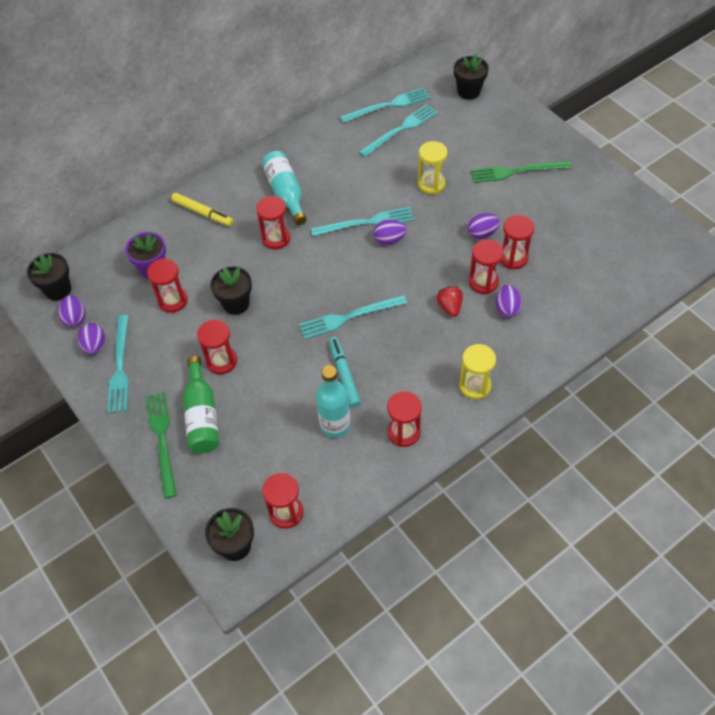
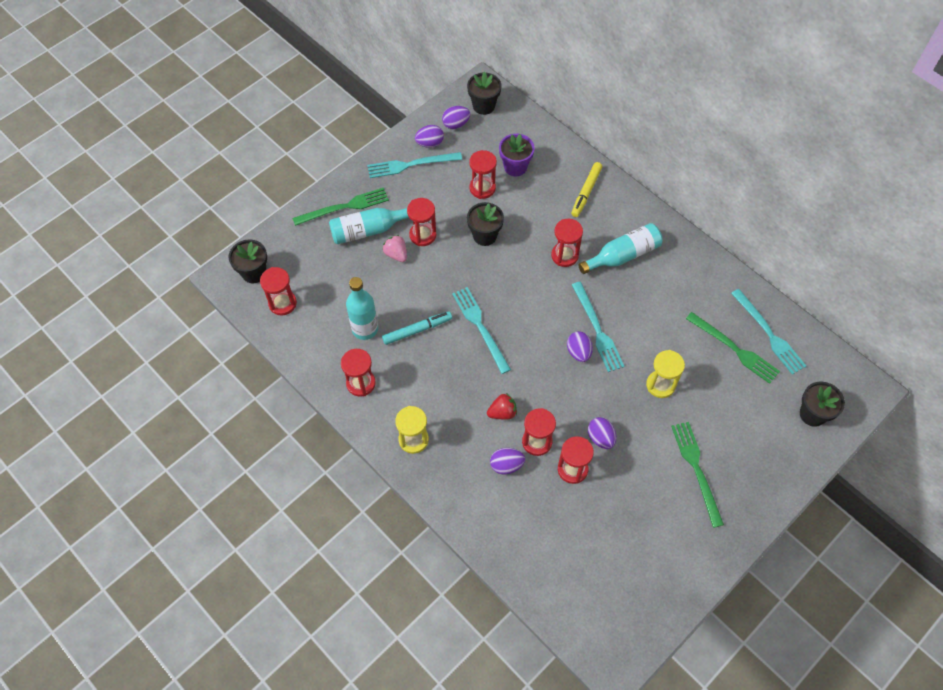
camera: 80 degrees right, 5 degrees up
(202, 415) = (368, 230): green bottle -> turquoise bottle
(242, 389) = (396, 254): none -> pink strawberry
(400, 130) = (734, 349): turquoise fork -> green fork

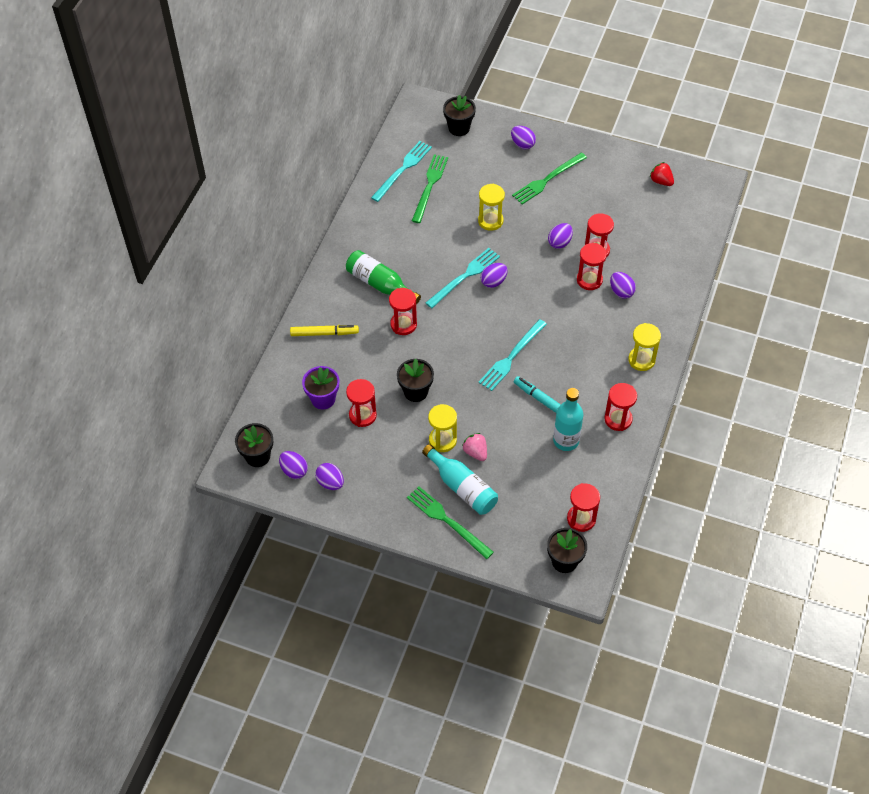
camera: 115 degrees left, 5 degrees down
(396, 254) = (475, 452): pink strawberry -> pink strawberry turned 120 degrees clockwise
(411, 165) = (366, 487): turquoise fork -> none
(423, 235) = (442, 440): red hourglass -> yellow hourglass
(502, 412) = (579, 311): red strawberry -> red strawberry (661, 181)
(622, 255) = (380, 284): turquoise bottle -> green bottle
(762, 469) = (522, 144): none -> purple egg

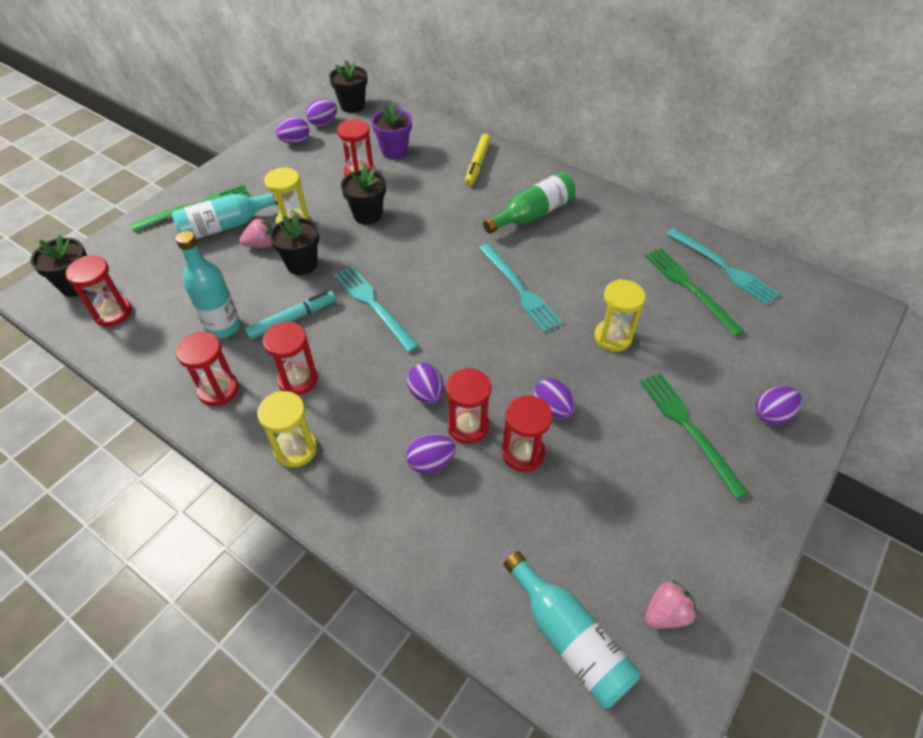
camera: 105 degrees right, 5 degrees down
(403, 324) = (465, 222): red hourglass -> red hourglass (298, 380)
(429, 186) = (689, 288): green fork -> green fork turned 150 degrees counterclockwise
(459, 128) = (808, 343): black flower pot -> black flower pot (302, 264)
(493, 281) = (502, 316): purple egg -> purple egg (426, 393)
(661, 181) = (665, 613): red strawberry -> pink strawberry
(690, 215) = (569, 638): none -> turquoise bottle

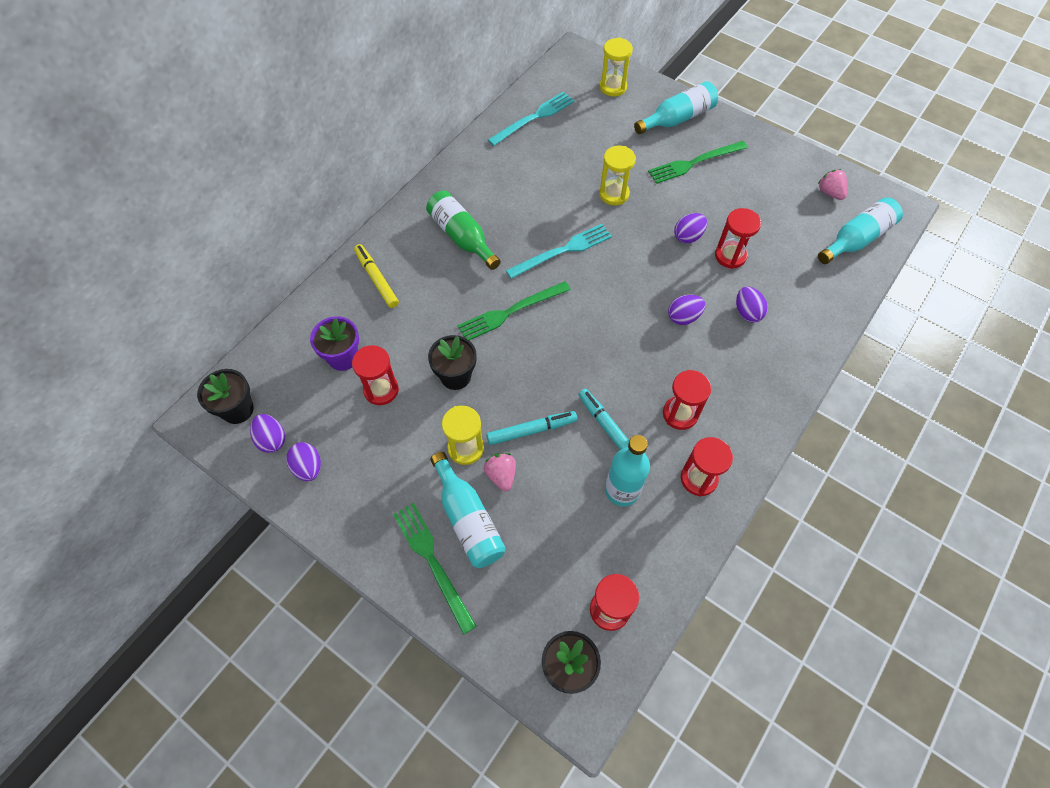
camera: 90 degrees left, 10 degrees up
(295, 449) = (750, 406): yellow hourglass -> yellow hourglass (613, 87)
(302, 264) = (531, 430): black flower pot -> turquoise marker
(373, 305) = (587, 361): turquoise fork -> none
(468, 426) = (711, 289): red hourglass -> none
(477, 164) = (376, 279): yellow marker -> yellow marker turned 135 degrees counterclockwise
(689, 288) = (557, 141): green fork -> green fork (511, 312)
(771, 414) = (677, 119): purple egg -> turquoise bottle

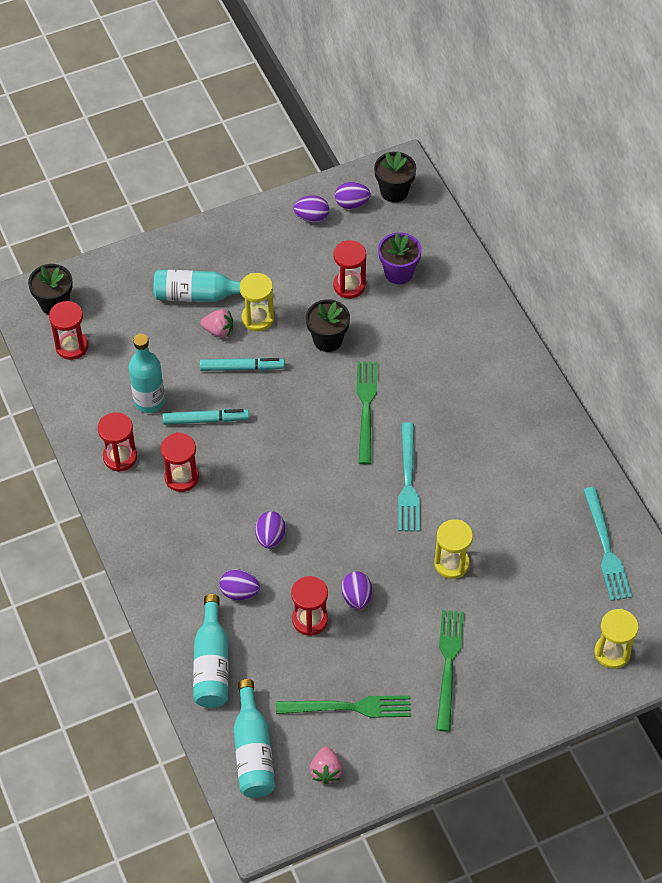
camera: 120 degrees right, 5 degrees down
(376, 279) = (468, 326): yellow marker -> none
(432, 562) = (183, 261): green fork -> green fork (349, 707)
(462, 237) = (477, 409): green bottle -> none
(531, 430) = (242, 368): turquoise marker -> turquoise marker turned 105 degrees counterclockwise
(677, 119) = (523, 689): turquoise bottle -> turquoise bottle (212, 663)
(830, 192) = (326, 771): pink strawberry -> pink strawberry turned 90 degrees clockwise

